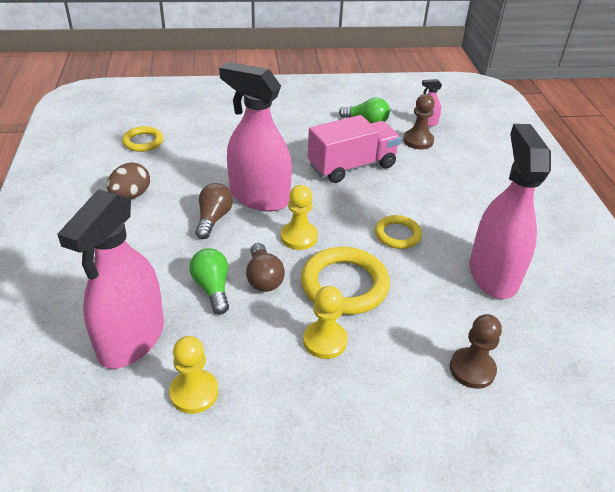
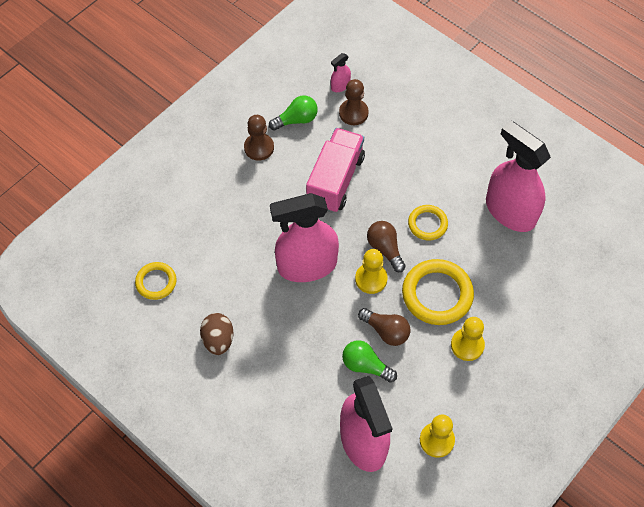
camera: 40 degrees left, 20 degrees up
(213, 219) = (300, 311): brown light bulb -> brown light bulb (385, 249)
(472, 369) = (556, 295): brown pawn -> brown pawn (259, 148)

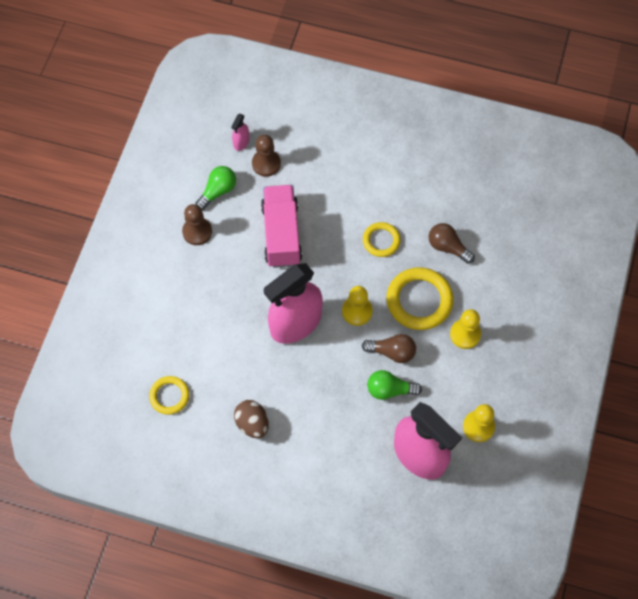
camera: 25 degrees left, 5 degrees up
(385, 249) = (356, 279): brown light bulb -> brown light bulb (447, 247)
(510, 211) = (445, 200): pink spray bottle -> none

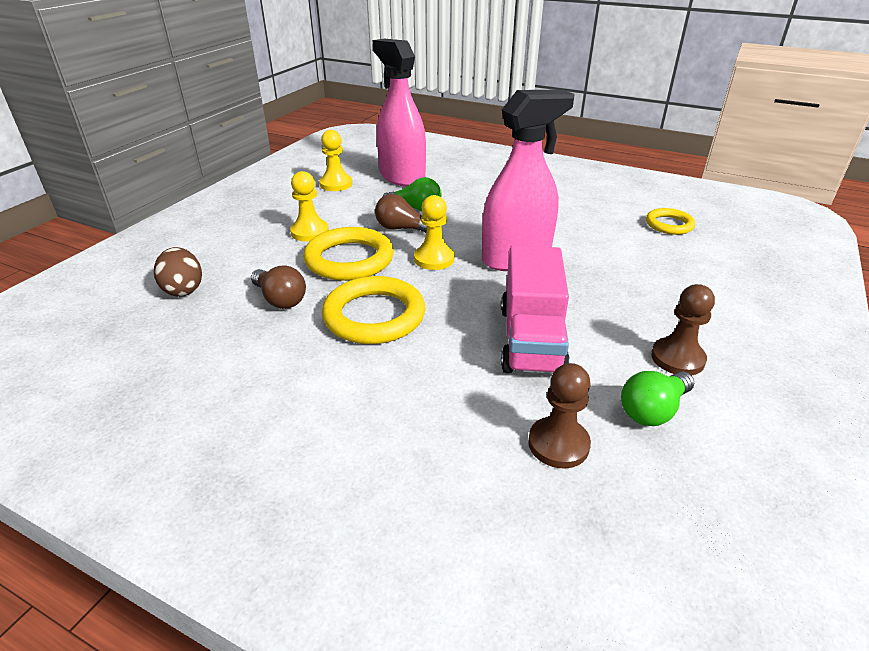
camera: 170 degrees left, 30 degrees down
(241, 142) = (617, 495): pink spray bottle -> none
(252, 423) = (569, 203): brown egg -> brown egg (183, 289)
(381, 241) = (374, 316): yellow ring -> yellow ring, size x1.72

